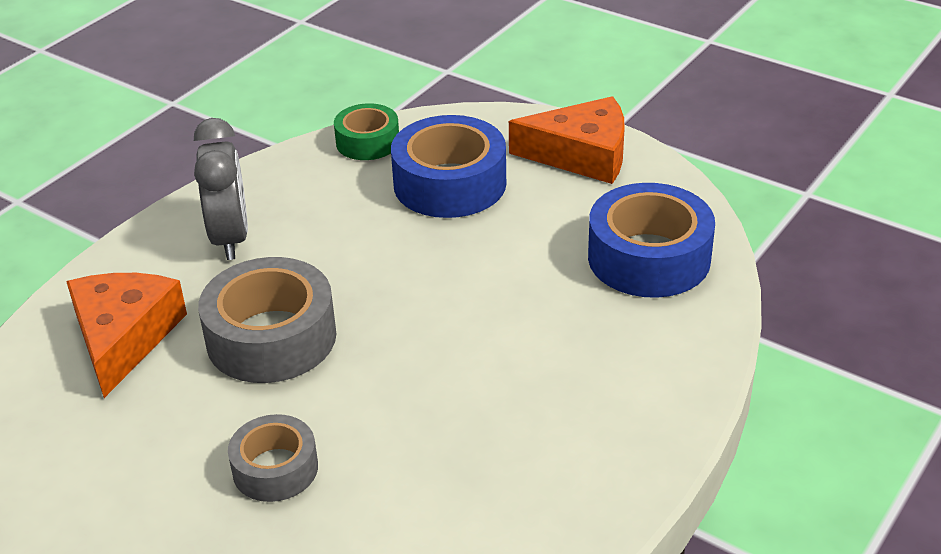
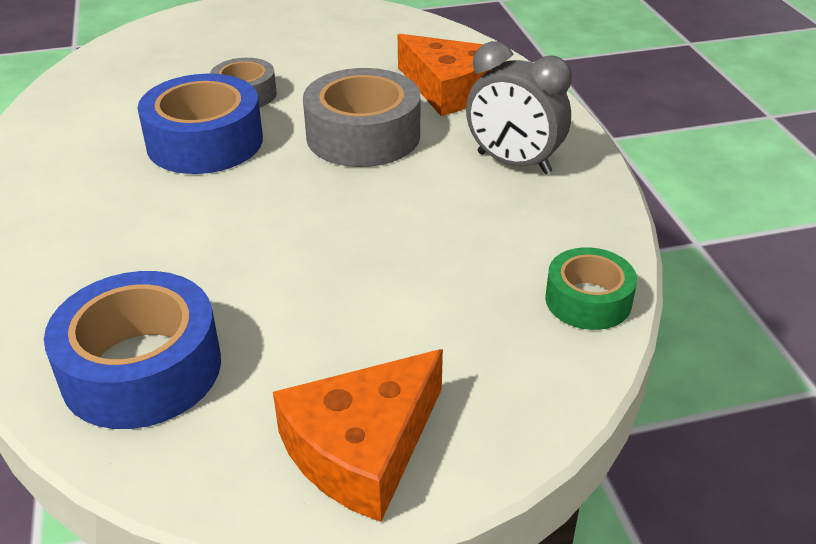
camera: 130 degrees right, 0 degrees up
(450, 183) = (439, 313): blue tape -> blue tape (205, 142)

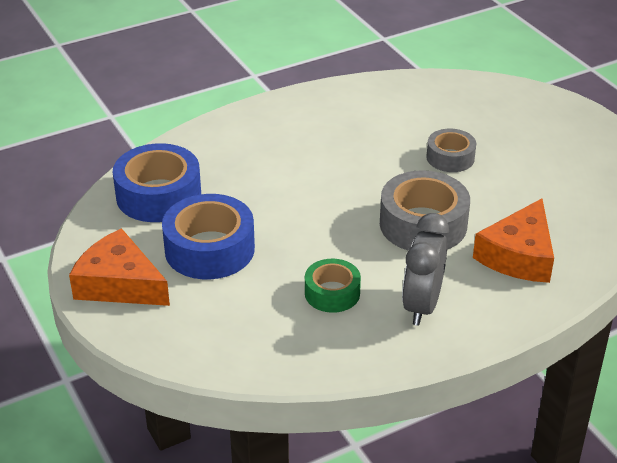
camera: 75 degrees right, 0 degrees up
(205, 142) = (379, 157): blue tape -> blue tape (209, 249)
(588, 300) = (268, 360): green tape -> green tape (332, 293)

